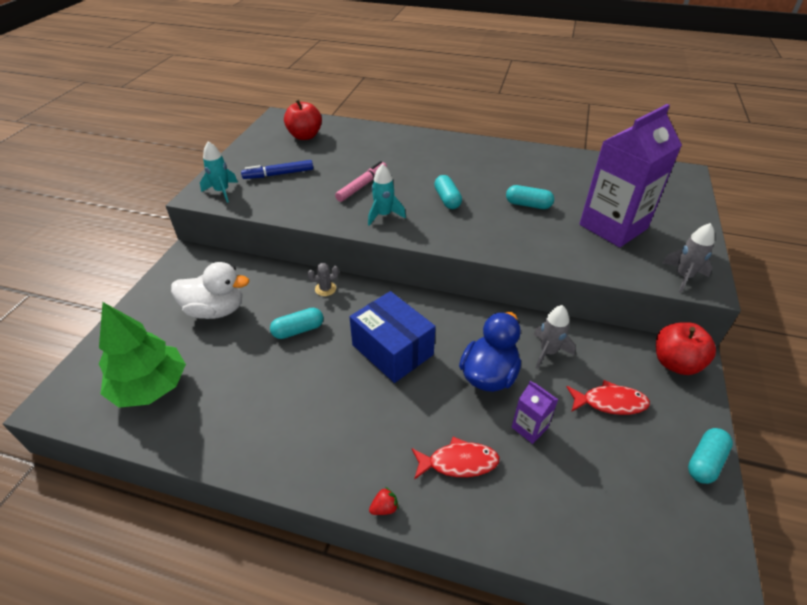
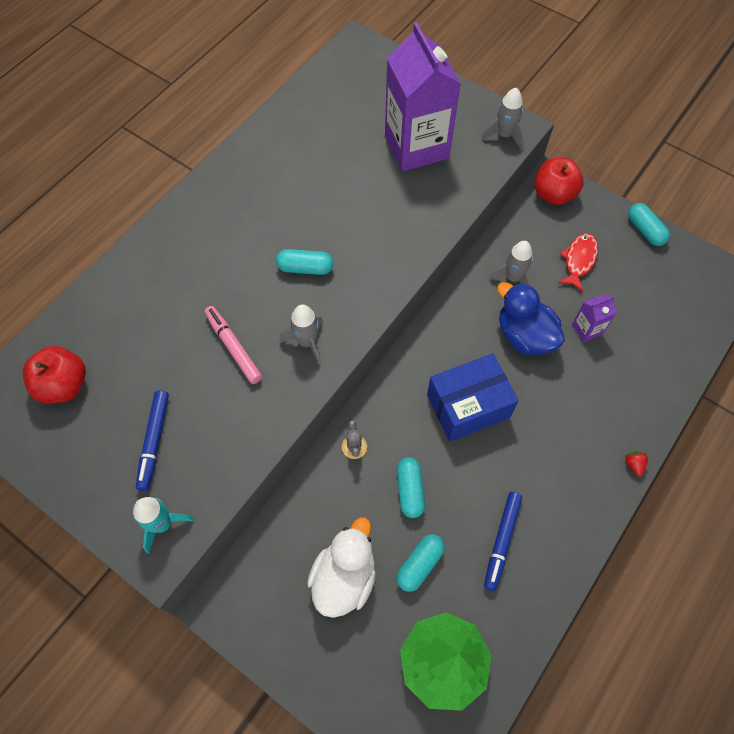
camera: 70 degrees left, 20 degrees up
(266, 404) = (501, 541): none -> blue marker
(384, 215) = (307, 342): turquoise rocket -> grey rocket
(458, 462) = (606, 395): red fish -> none
(528, 205) = (350, 198): turquoise capsule -> turquoise capsule (419, 564)

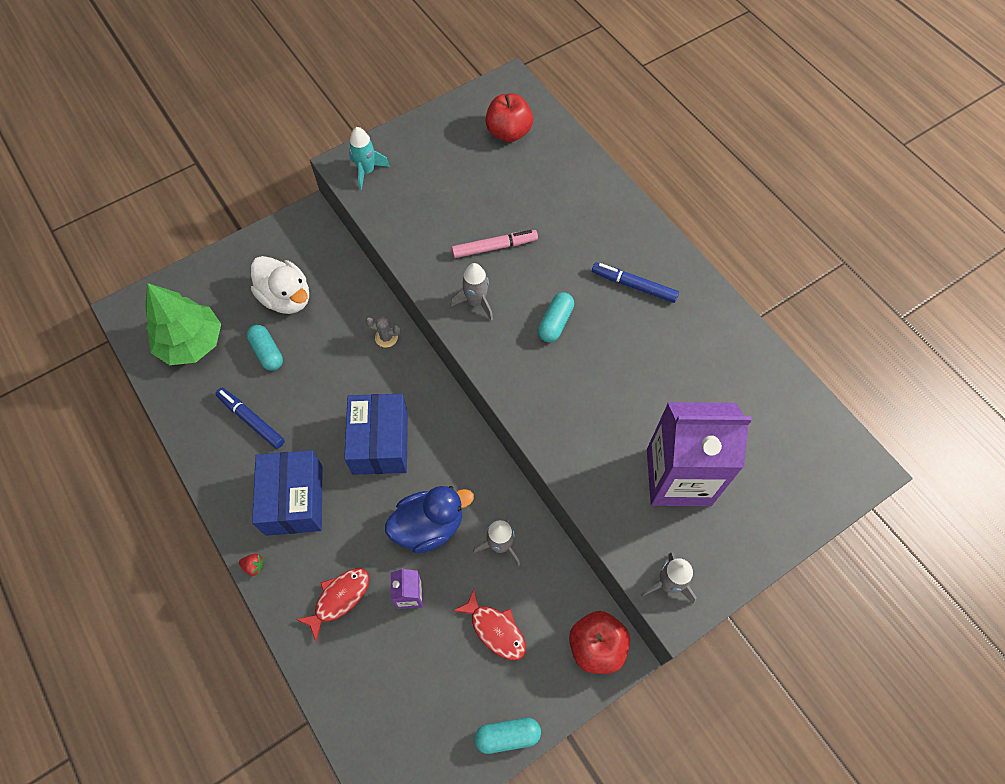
camera: 110 degrees right, 0 degrees up
(154, 442) = (434, 178): blue marker -> blue marker (634, 285)
(410, 490) = (329, 366): turquoise capsule -> none
(559, 459) = (294, 500): none -> blue box
(620, 381) = (339, 598): none -> red fish

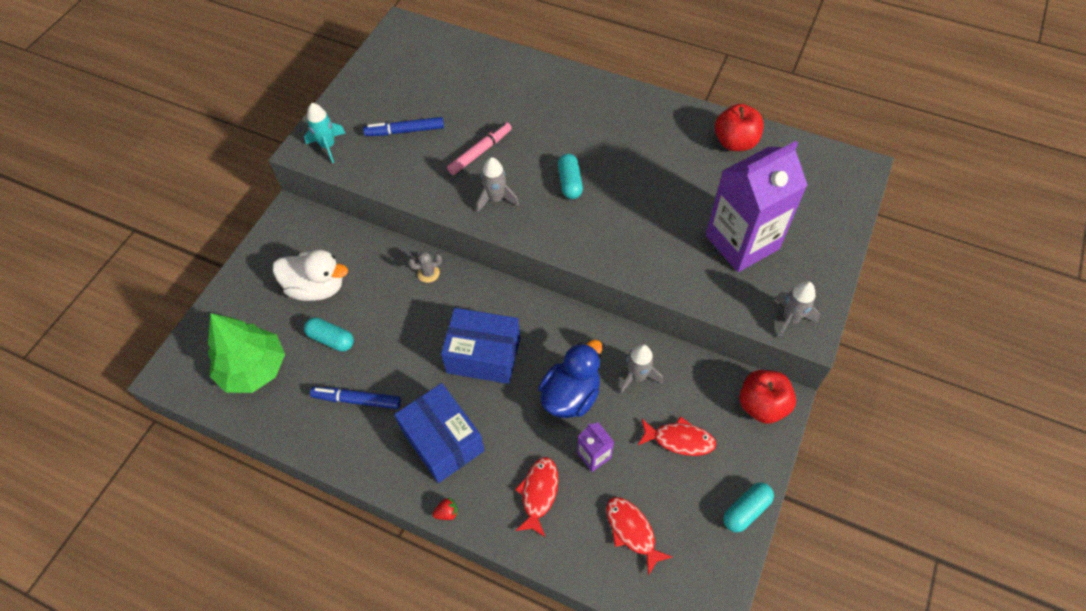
camera: 30 degrees left, 5 degrees down
(380, 442) = (483, 355): blue box -> blue box turned 45 degrees counterclockwise
(393, 686) = (632, 531): none -> red fish
(508, 133) = (427, 63): red apple -> red apple (735, 142)
(634, 285) = (609, 127): blue marker -> blue marker (405, 131)

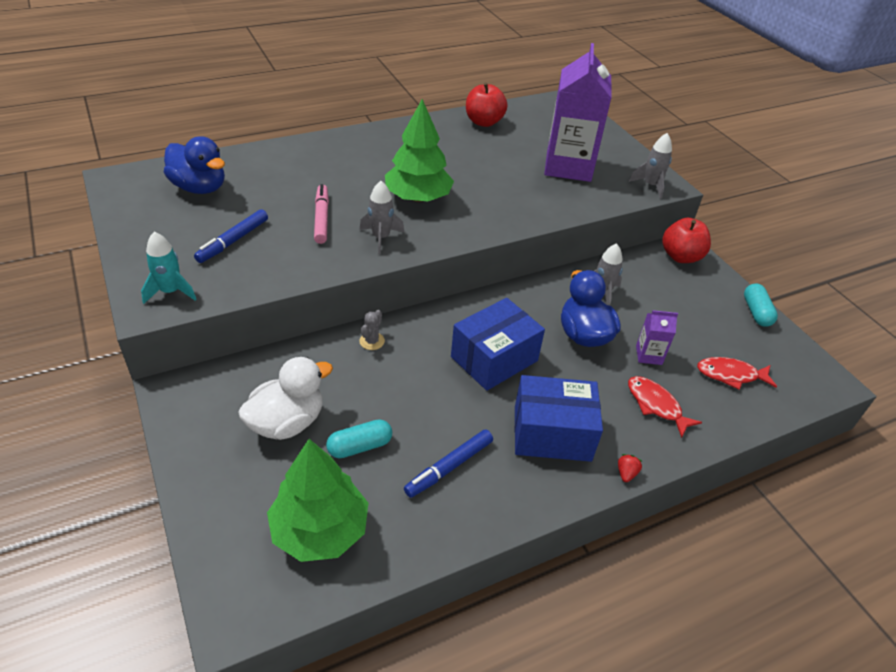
camera: 55 degrees left, 15 degrees down
(439, 69) = (199, 188): none -> blue duck
(570, 182) = (418, 198): turquoise capsule -> green tree
(679, 440) = (674, 307): red fish -> none

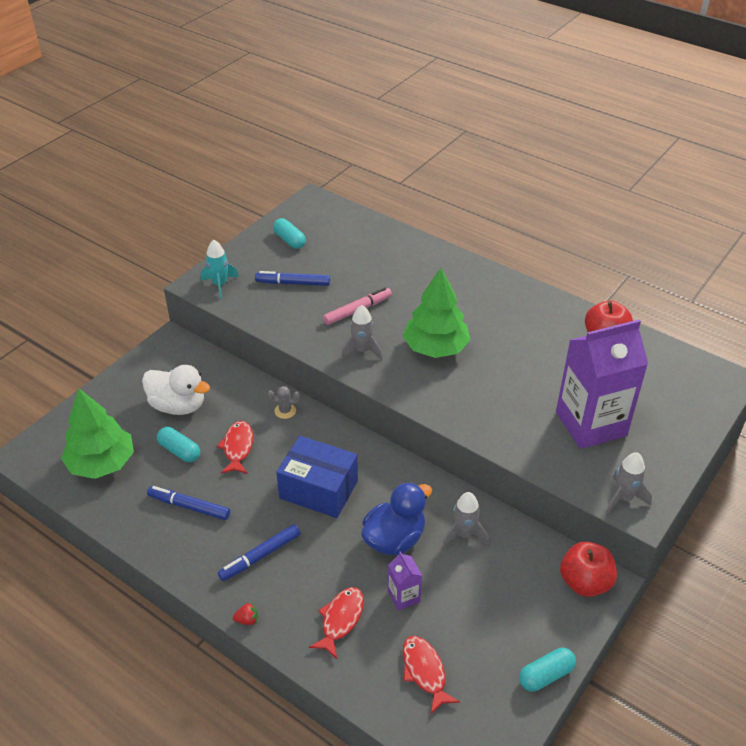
camera: 65 degrees right, 0 degrees up
(161, 217) = (289, 240): none -> turquoise capsule
(199, 188) = (338, 238): blue duck -> none
(394, 396) = (238, 447): none -> red fish
(552, 433) = (260, 556): blue box -> blue marker

